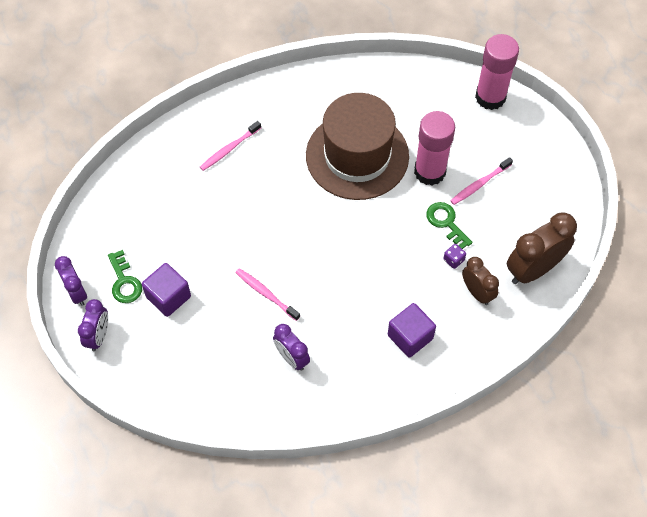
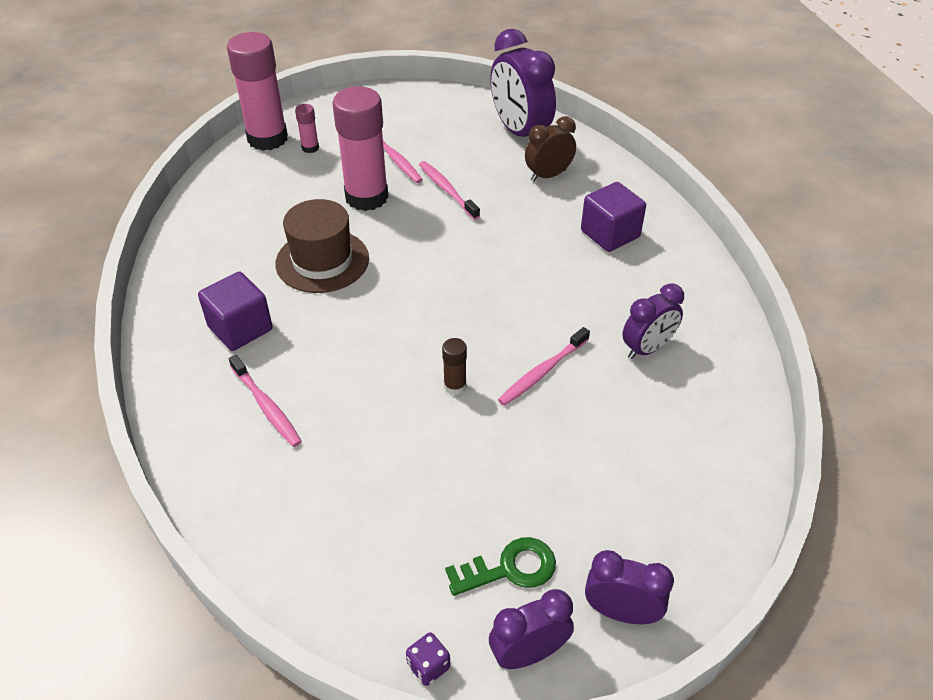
camera: 85 degrees left, 15 degrees down
(168, 297) = (543, 499): purple cube -> purple cube (240, 328)
(251, 245) = (455, 386): none -> brown glue stick
(357, 156) = (322, 261): brown hat -> brown hat, size x0.62
(446, 223) = (447, 190): green key -> pink toothbrush
(453, 260) = (501, 189): purple dice -> purple dice (428, 666)
(484, 126) = (310, 148): none -> pink glue stick
(533, 269) = (520, 132): brown clock -> purple clock

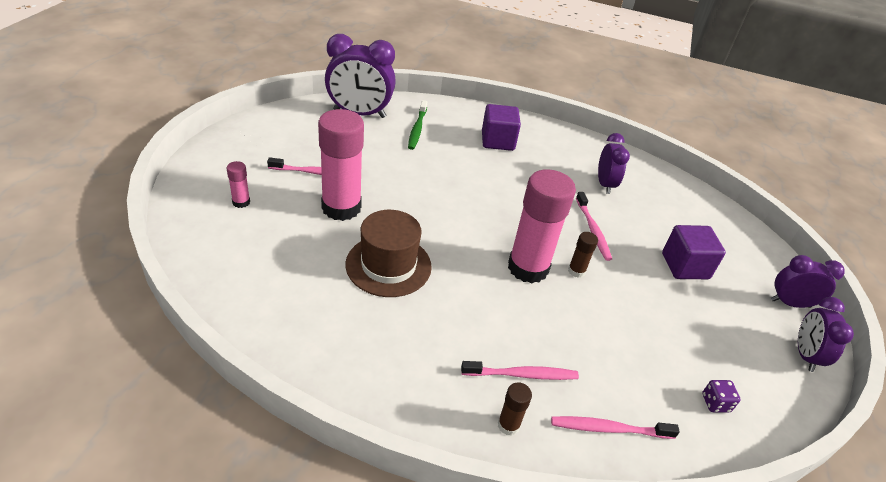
camera: 60 degrees left, 5 degrees down
(199, 422) = (508, 425): none -> brown glue stick
(240, 328) = (420, 348): purple cube -> purple cube (685, 266)
(267, 138) = (194, 217): pink glue stick -> pink glue stick (528, 268)
(428, 666) = (800, 405): purple dice -> purple dice (715, 403)
(447, 190) = (380, 171): pink toothbrush -> pink toothbrush (609, 429)
(509, 568) = (741, 329): green key -> none
(548, 175) = (417, 129): brown clock -> green toothbrush
(621, 612) = (790, 303): purple clock -> purple clock turned 45 degrees clockwise

